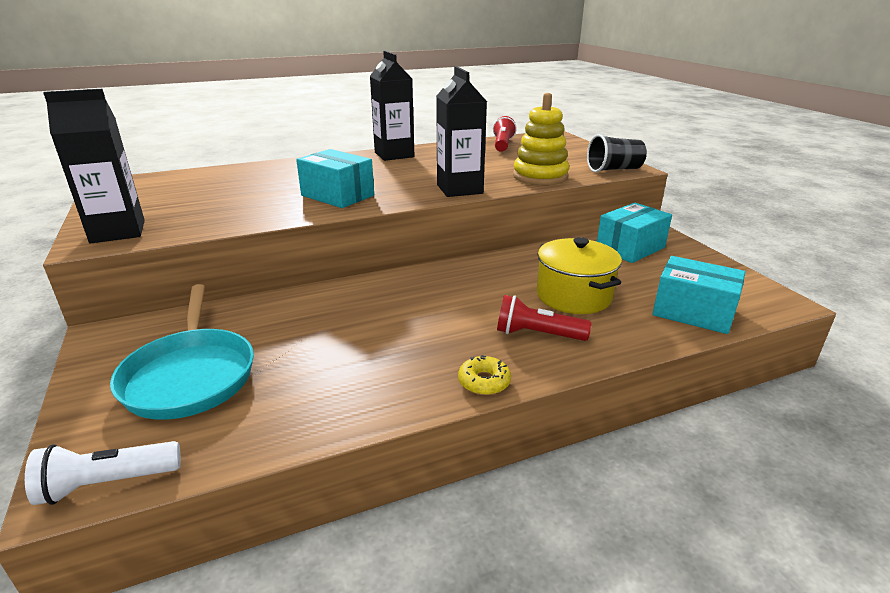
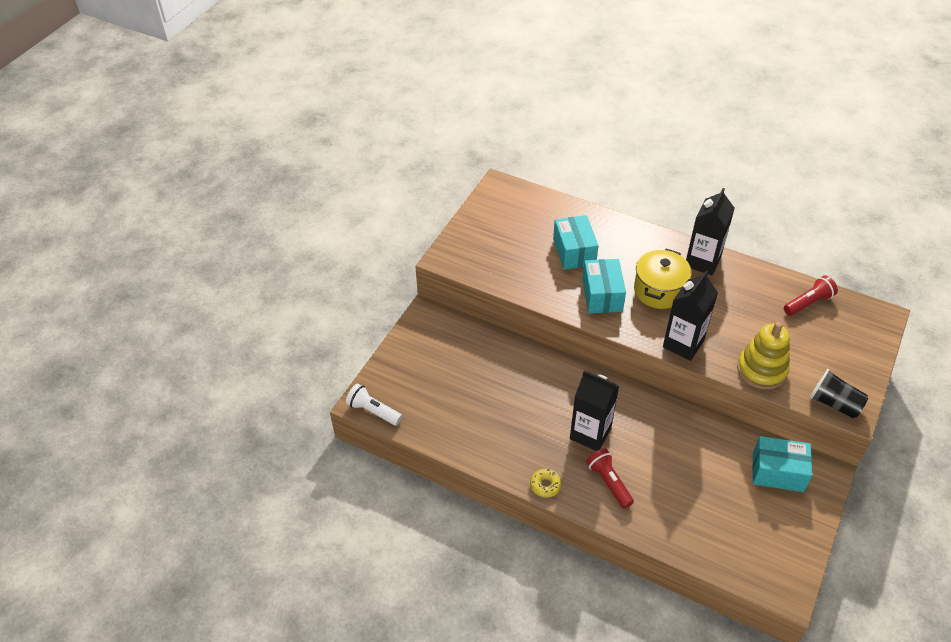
camera: 50 degrees right, 20 degrees up
(118, 231) = (462, 255): black carton -> black carton (590, 434)
(190, 375) = (438, 374): turquoise pan -> none
(573, 296) = (670, 476): yellow pot -> yellow pot (659, 290)
(693, 312) = (718, 546): turquoise box -> turquoise box (574, 252)

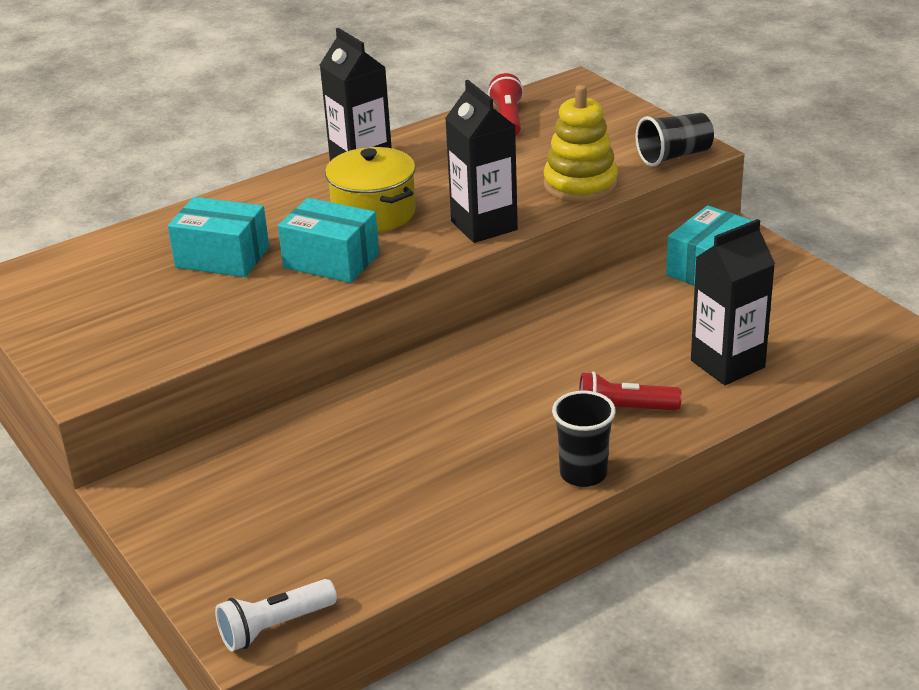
camera: 60 degrees left, 15 degrees down
(545, 485) = (583, 474): yellow donut -> black cup
(590, 434) = (526, 398): black carton -> black carton (727, 364)

